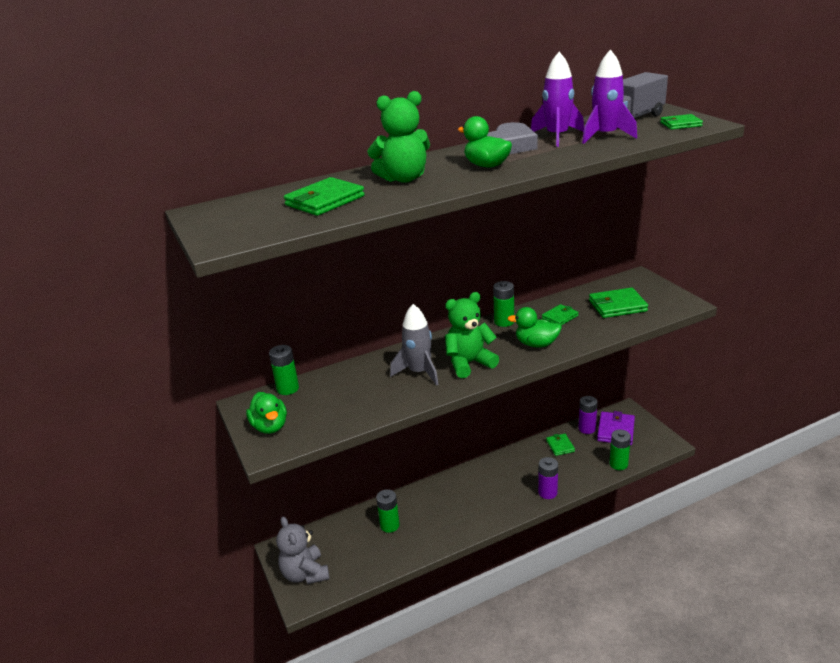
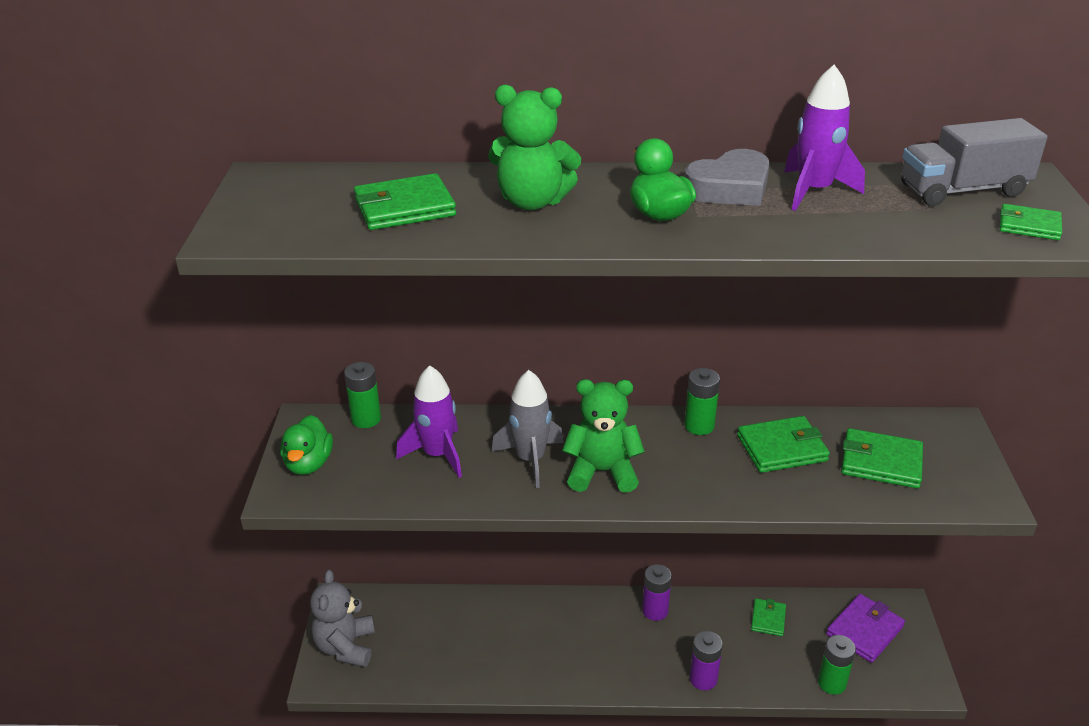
camera: 25 degrees right, 5 degrees up
(389, 525) = (478, 630): green battery -> none
(536, 344) = (713, 479): green duck -> none
(560, 317) = (781, 448): green wallet -> green wallet, size x1.64
(587, 428) = (824, 609): purple battery -> purple battery (655, 610)
(605, 136) = (885, 212): purple rocket -> purple rocket (437, 454)

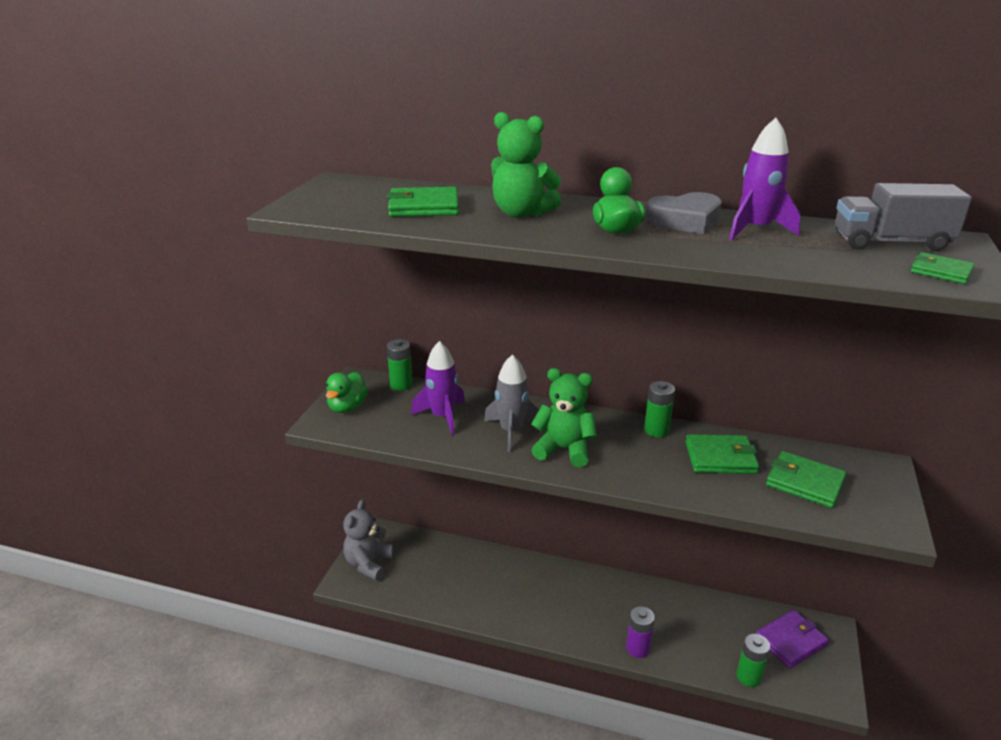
camera: 15 degrees right, 5 degrees down
(655, 610) = (614, 587): purple battery -> none
(768, 619) = (707, 614): green wallet -> none

